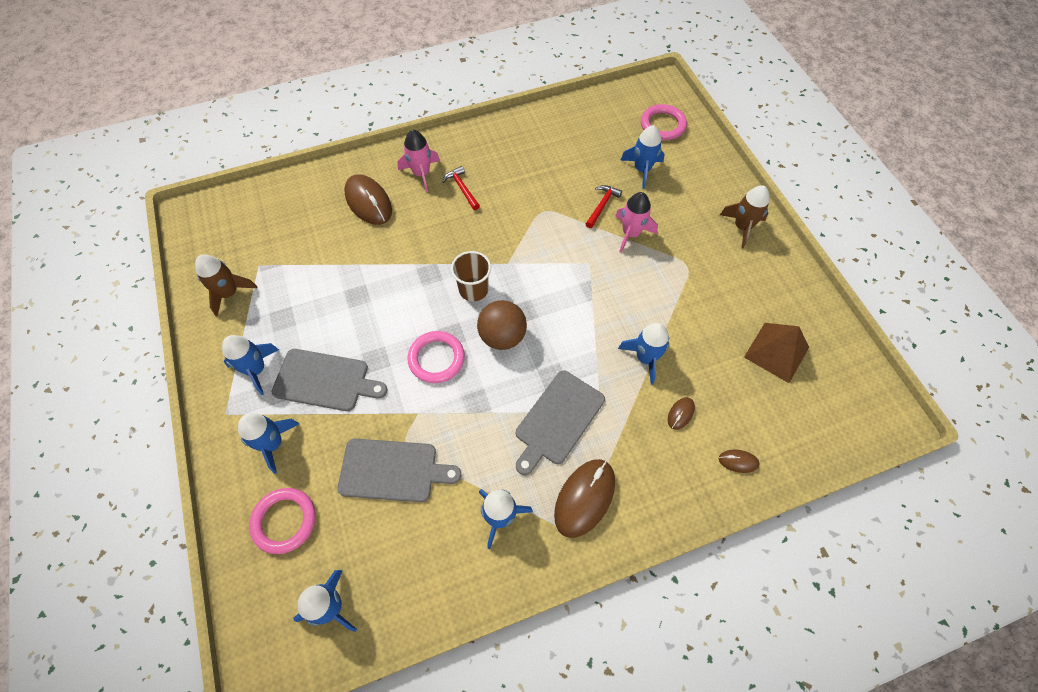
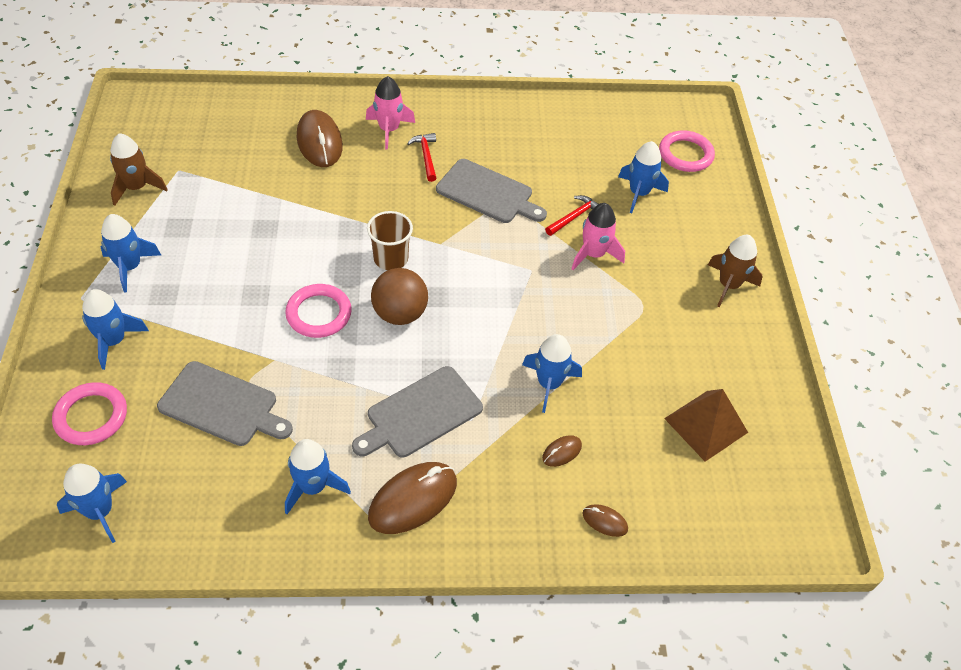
camera: 15 degrees right, 10 degrees down
(325, 380) = (193, 299): grey cutting board -> grey cutting board (487, 193)

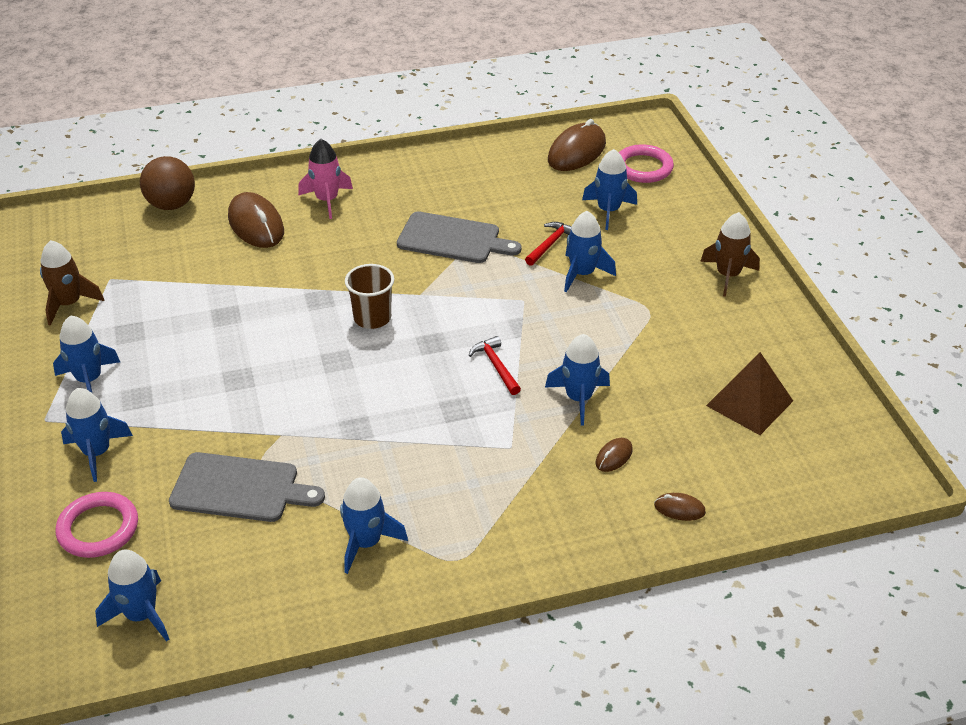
camera: 10 degrees left, 10 degrees down
(319, 313) = (314, 383): pink ring -> none
(400, 314) = (400, 366): brown ball -> brown ball (171, 205)
(413, 500) = (476, 532): brown mouse -> brown mouse (576, 152)
(420, 414) = (455, 452): grey cutting board -> none
(426, 156) = (375, 217): red hammer -> red hammer (496, 366)
(593, 254) = (582, 274): pink rocket -> blue rocket

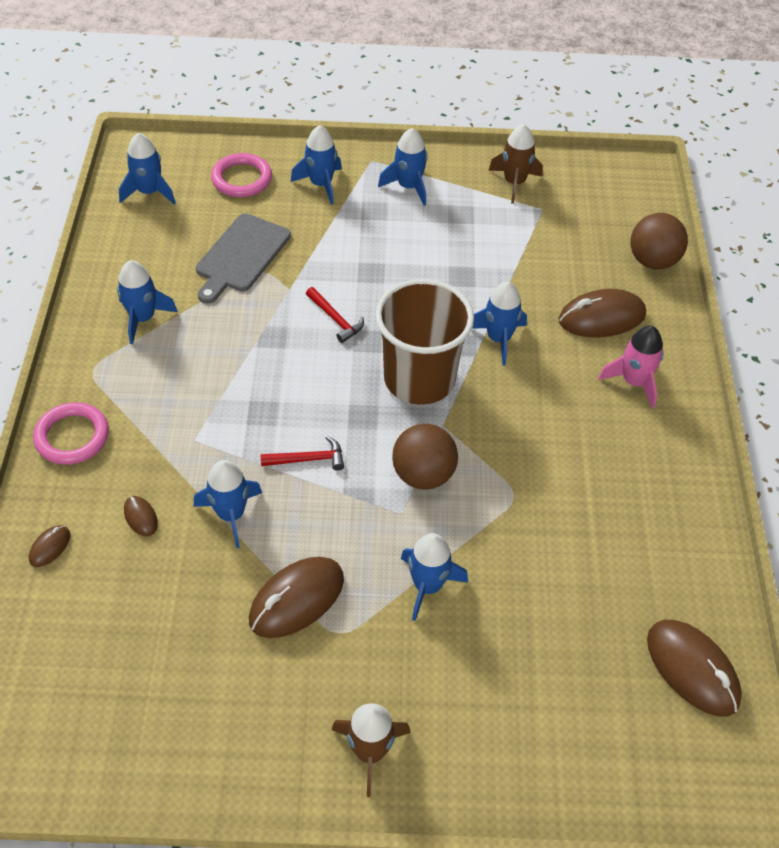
camera: 105 degrees right, 10 degrees up
(372, 318) = (419, 379): brown cup -> brown cup, size x1.84
(453, 239) = (531, 477): grey cutting board -> none
(479, 295) = (423, 475): none -> brown ball
(550, 244) = (494, 571): red hammer -> red hammer (335, 319)
(608, 211) = (545, 660): blue rocket -> blue rocket (498, 339)
(635, 338) = (297, 599): none -> brown mouse
(643, 167) = (638, 743): pink ring -> pink ring (72, 436)
(749, 403) = (148, 673): brown pyramid -> none

